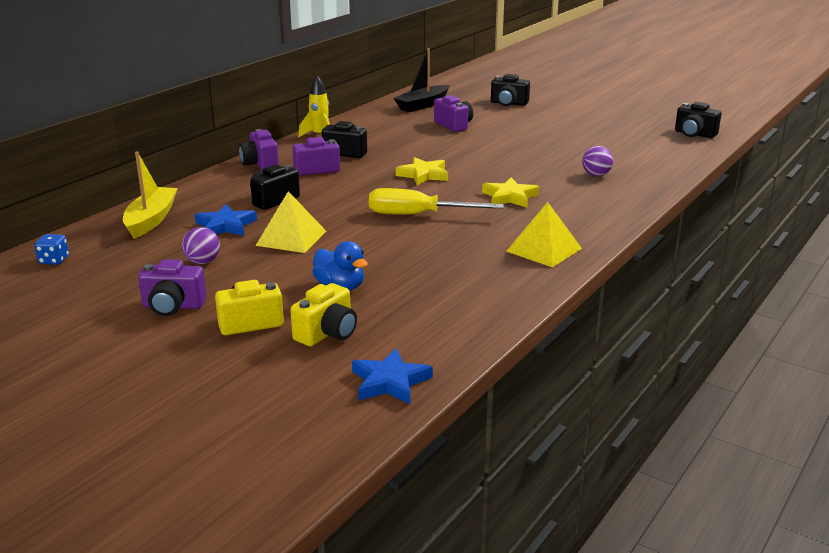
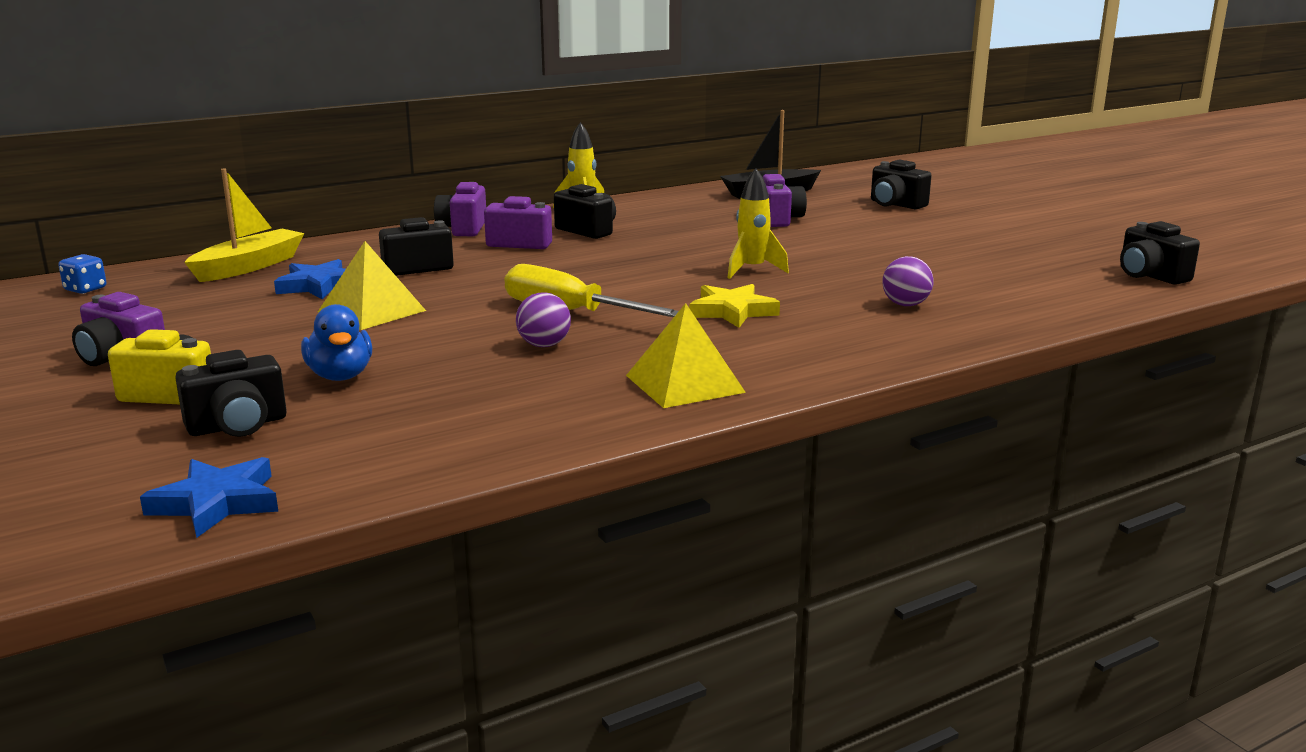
camera: 25 degrees right, 5 degrees down
(202, 262) = (230, 318): purple ball -> purple ball (544, 345)
(327, 333) = (238, 426): yellow camera -> black camera
(423, 175) = (650, 268): yellow star -> none
(485, 166) = (752, 270): none -> yellow rocket

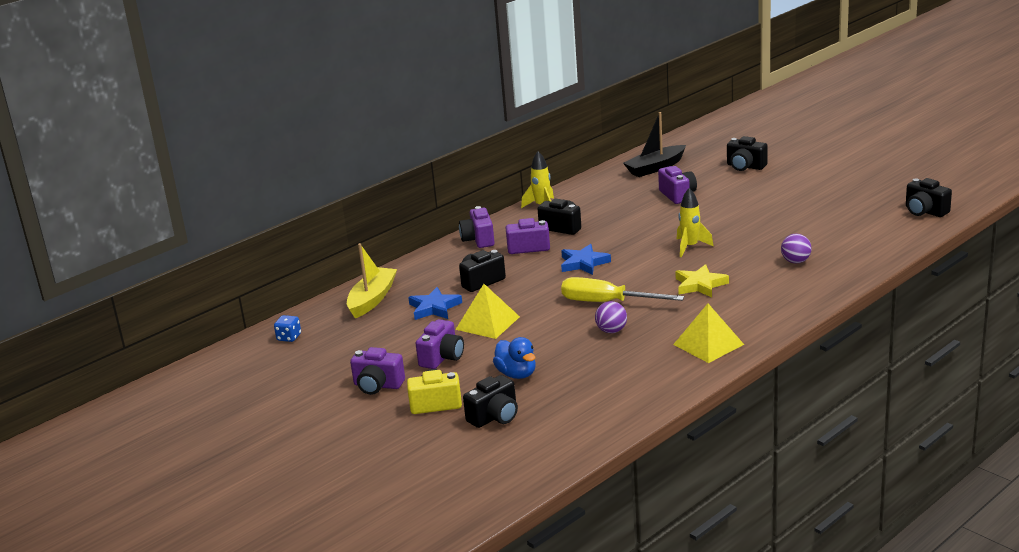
camera: 10 degrees left, 5 degrees up
(217, 503) = (532, 462): blue star -> blue star (583, 263)
(257, 340) = (442, 357): none -> purple camera

